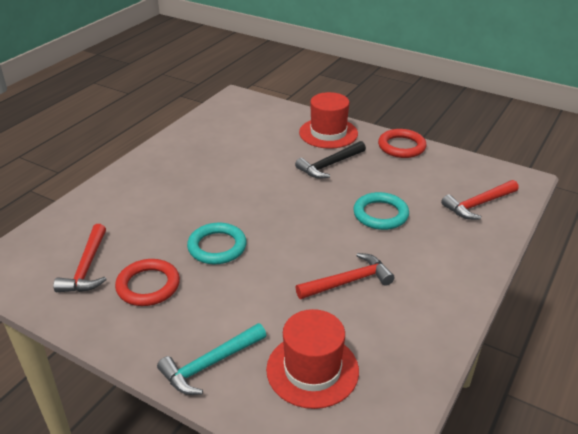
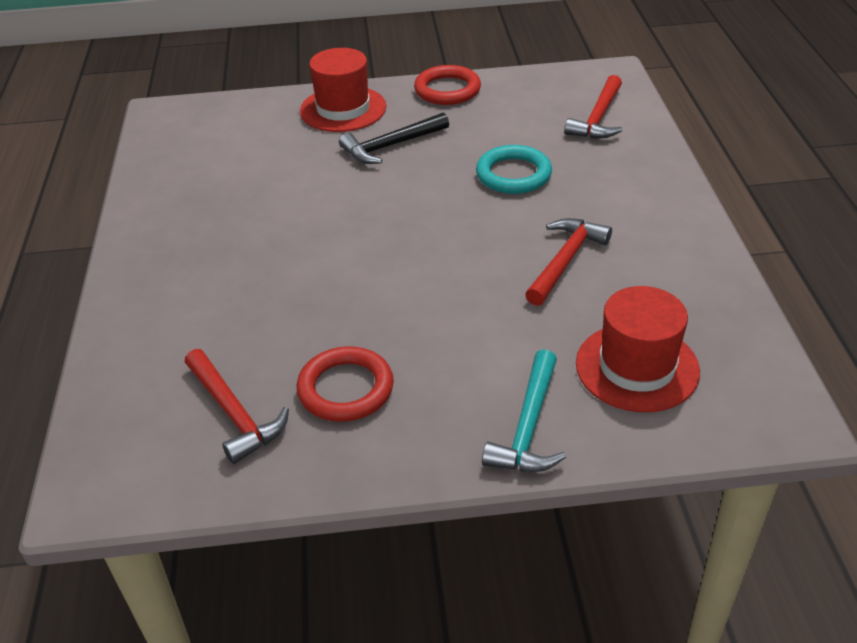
camera: 35 degrees left, 5 degrees up
(217, 247) = (373, 301): turquoise ring -> none
(329, 165) = (391, 146): black hammer -> black hammer turned 45 degrees clockwise

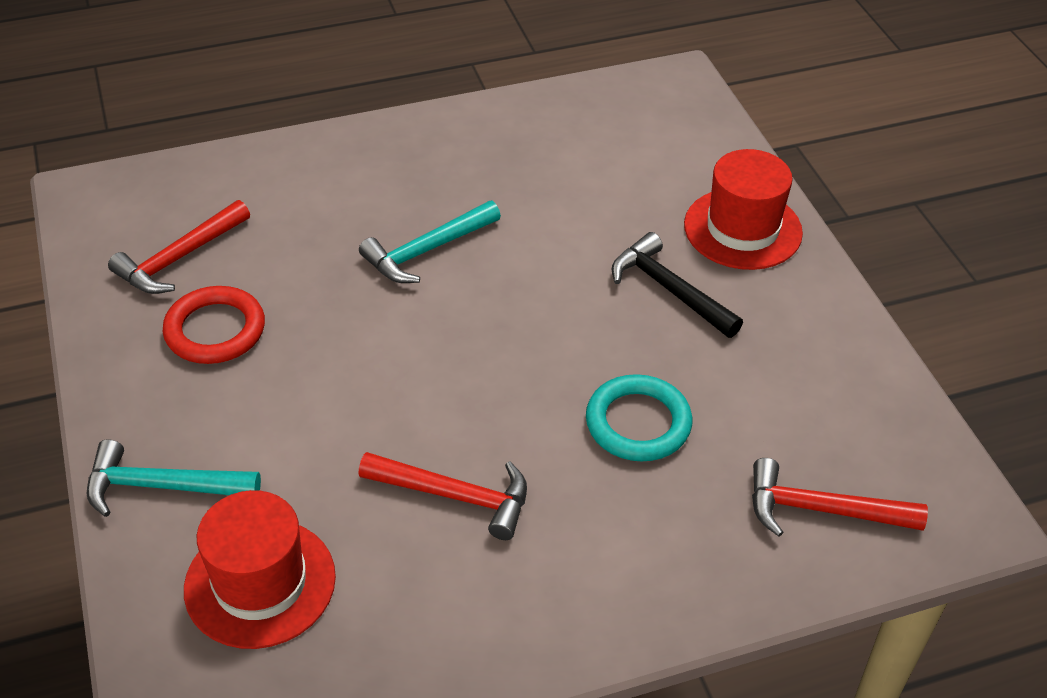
camera: 75 degrees right, 5 degrees up
(298, 254) = (427, 250): none -> turquoise hammer
(447, 90) = (834, 324): red ring -> none

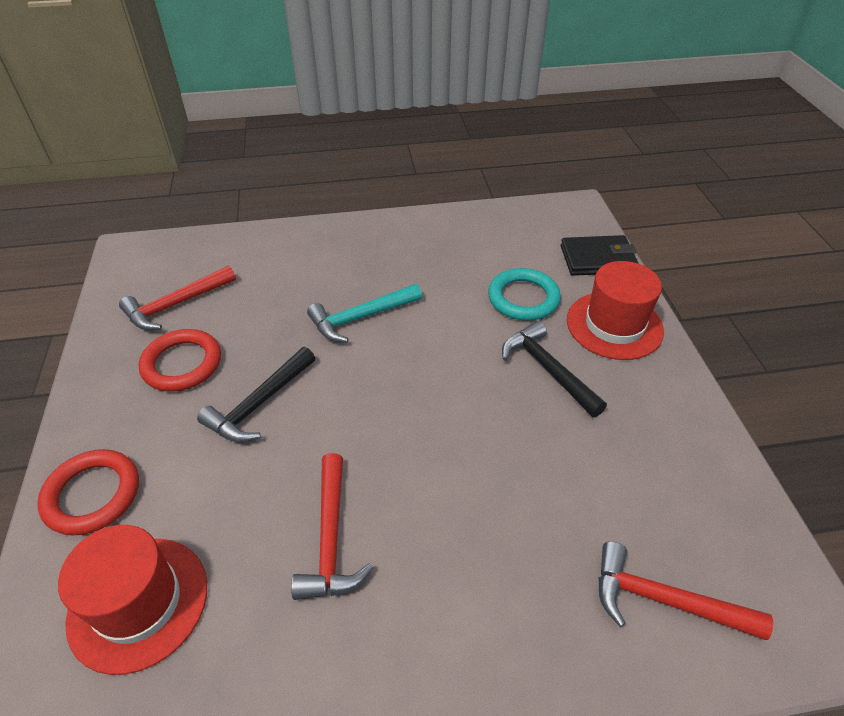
camera: 10 degrees right, 0 degrees up
(162, 486) = (92, 495): turquoise hammer -> red ring
(329, 366) = (259, 404): none -> black hammer
(455, 496) = (330, 538): red hammer -> red hammer turned 60 degrees clockwise
(638, 423) = (503, 487): turquoise ring -> turquoise ring (523, 298)
(713, 147) = (597, 259): none -> black wallet

